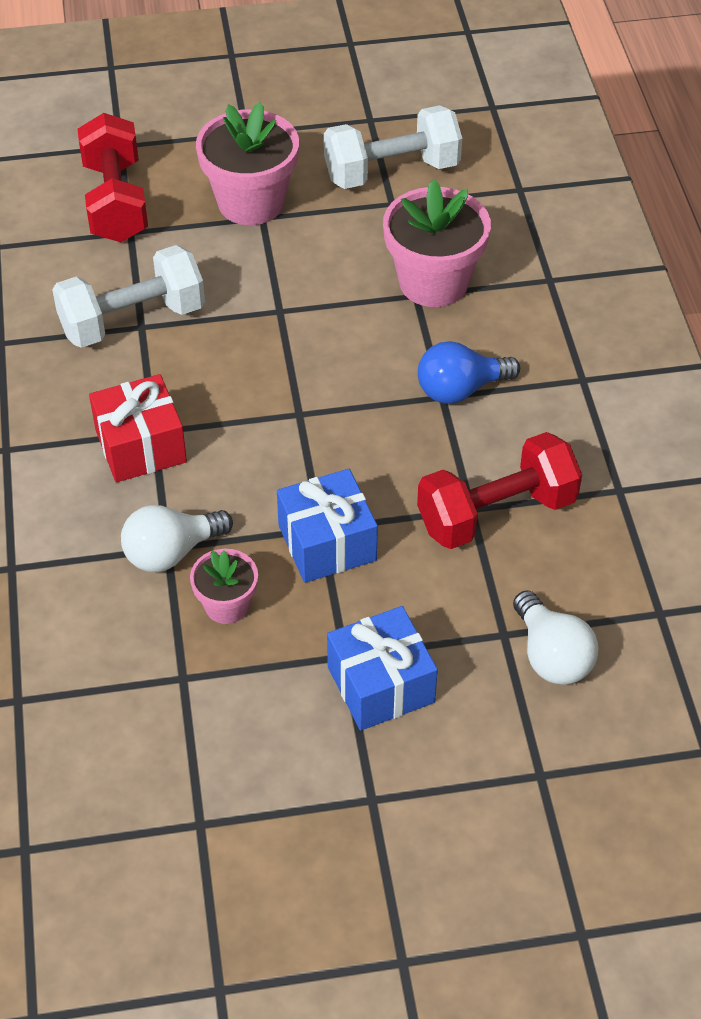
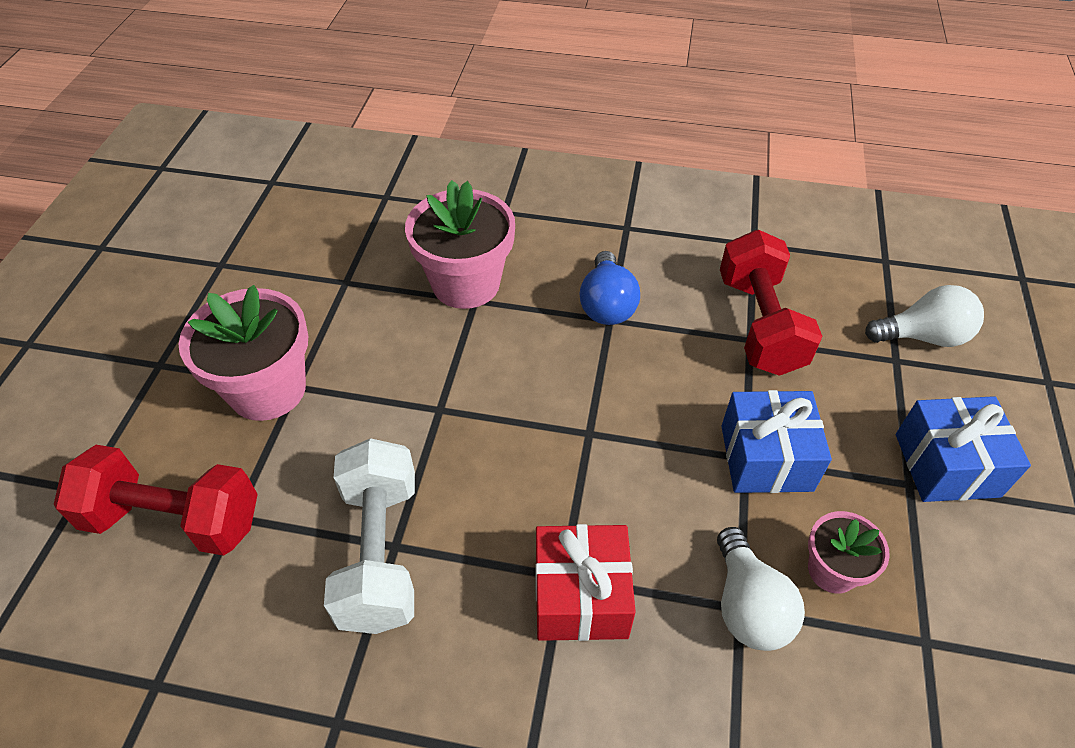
camera: 70 degrees left, 0 degrees up
(392, 171) = (303, 269): white dumbbell -> none

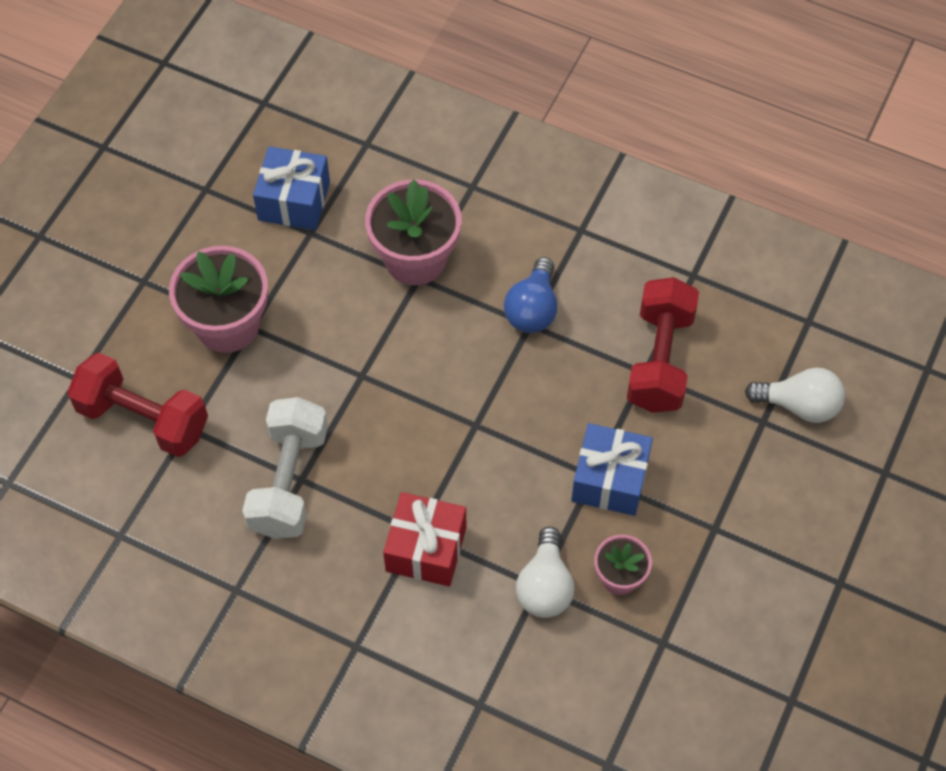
camera: 15 degrees right, 10 degrees up
(946, 465) = (753, 521): blue gift -> blue gift (294, 201)

